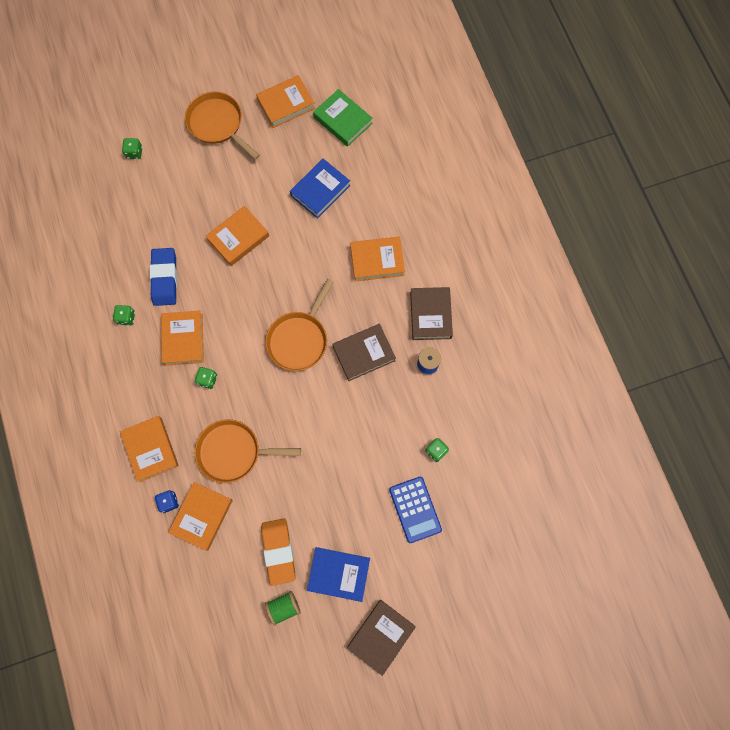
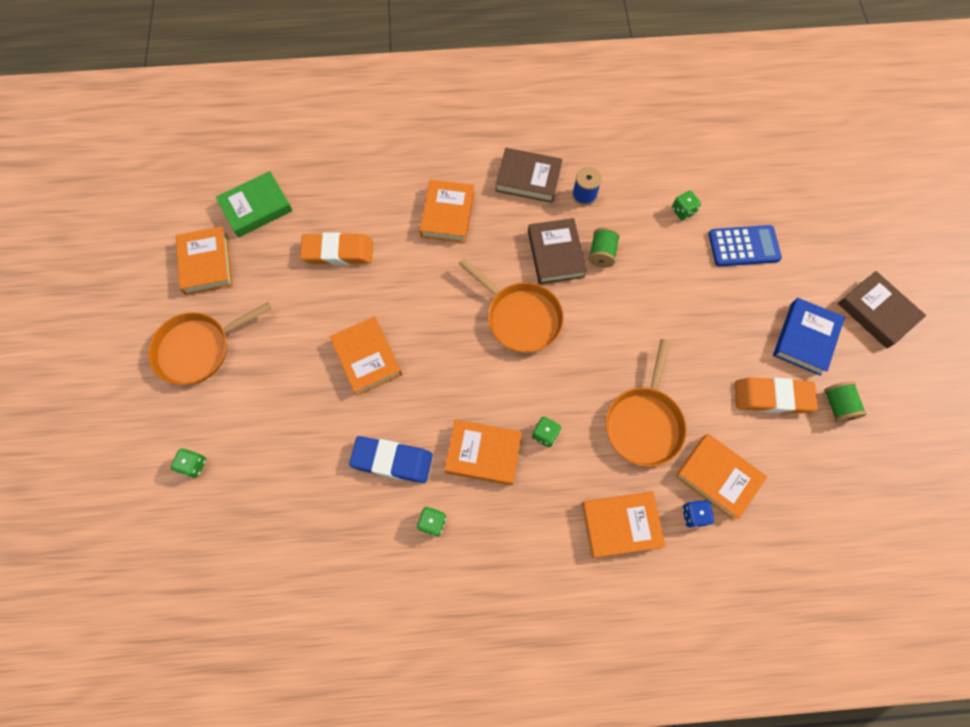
camera: 75 degrees left, 5 degrees down
(320, 190) = (338, 252): blue book -> orange eraser
(374, 390) = (601, 254): none -> green spool

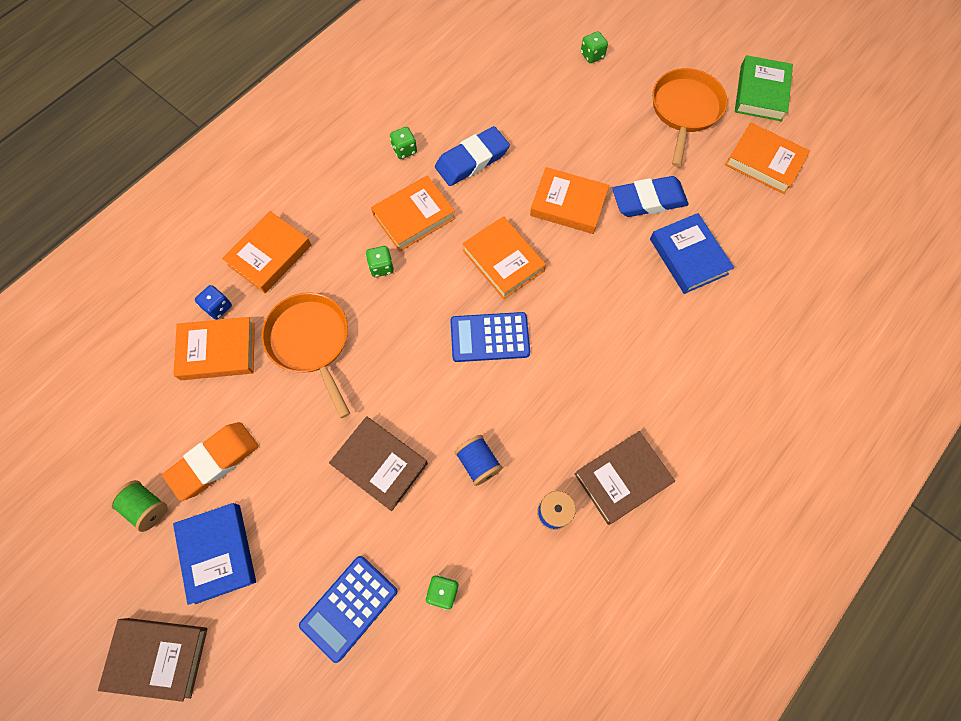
camera: 135 degrees right, 0 degrees up
(256, 207) = (794, 231): green book -> green book (760, 93)
(312, 309) = (648, 200): none -> blue eraser
(338, 252) = (688, 256): orange eraser -> blue book
(447, 214) = (648, 371): orange book -> orange book (503, 260)
(520, 317) = (489, 337): orange pan -> blue calculator
(555, 254) = (518, 423): brown book -> brown book (380, 464)
(601, 254) = (478, 463): green spool -> blue spool

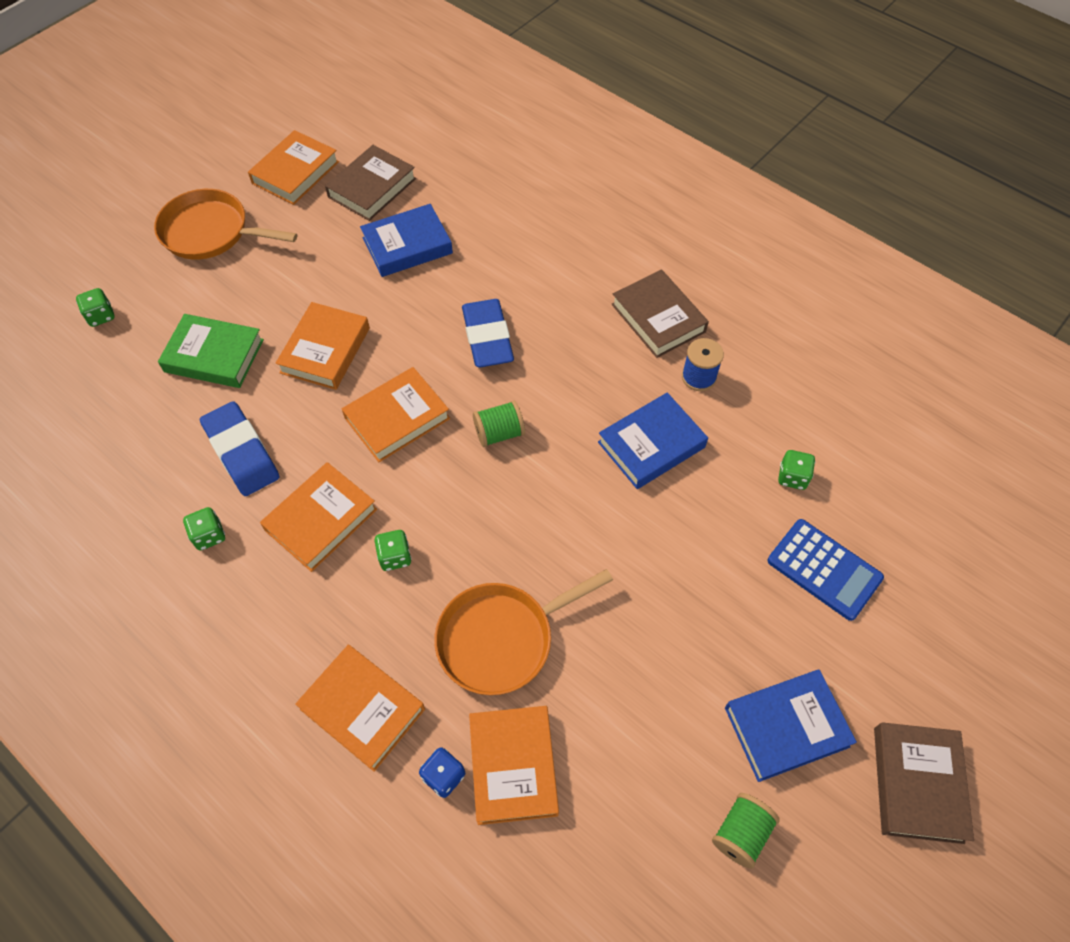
camera: 90 degrees left, 10 degrees down
(214, 461) = (672, 748): orange eraser -> none
(380, 464) = (660, 545): brown book -> brown book (372, 188)
(414, 216) = (321, 520): orange book -> orange book turned 75 degrees clockwise
(478, 463) = (651, 445): blue spool -> blue book
(489, 337) = (499, 433): blue calculator -> green spool
(648, 200) = (330, 274): blue eraser -> blue eraser (487, 337)
(760, 93) = (201, 165): green book -> green book (214, 355)

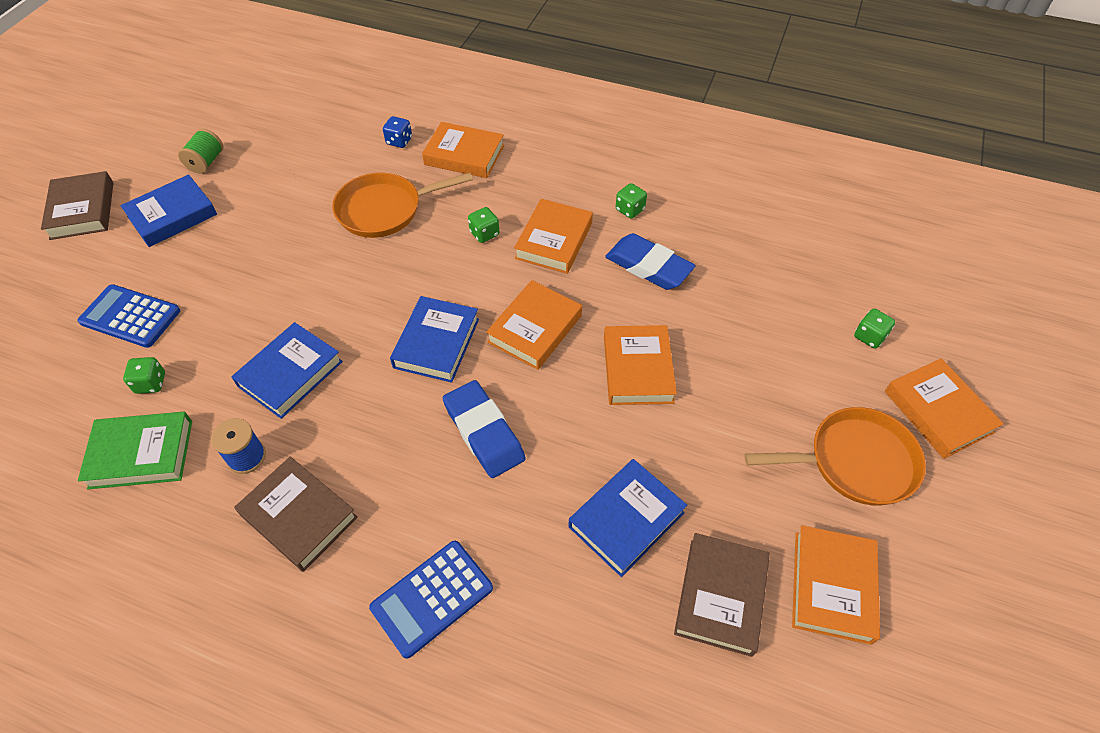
camera: 160 degrees right, 5 degrees down
(214, 355) = (735, 333): green book -> green book (141, 454)
(499, 433) = (436, 343): green spool -> blue book
(502, 638) = (385, 210): orange pan -> orange pan turned 150 degrees counterclockwise
(513, 766) = (357, 155): orange book -> orange book (938, 412)
(569, 240) = (432, 598): none -> blue calculator

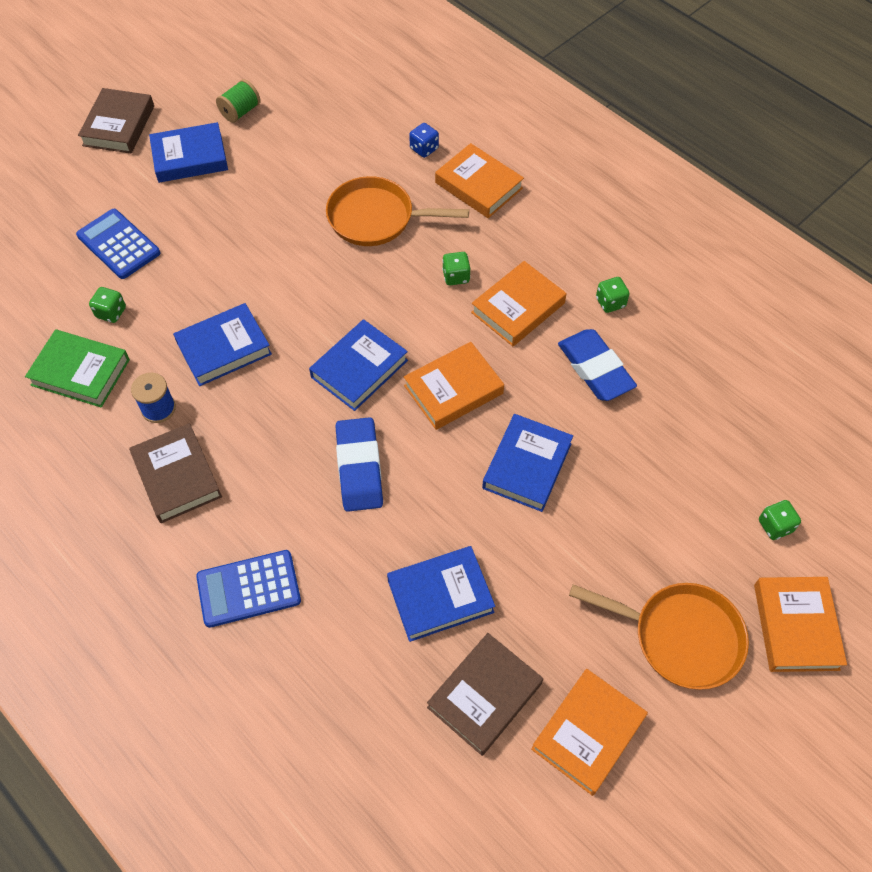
camera: 25 degrees right, 5 degrees up
(638, 369) = (527, 466): orange book -> blue book

